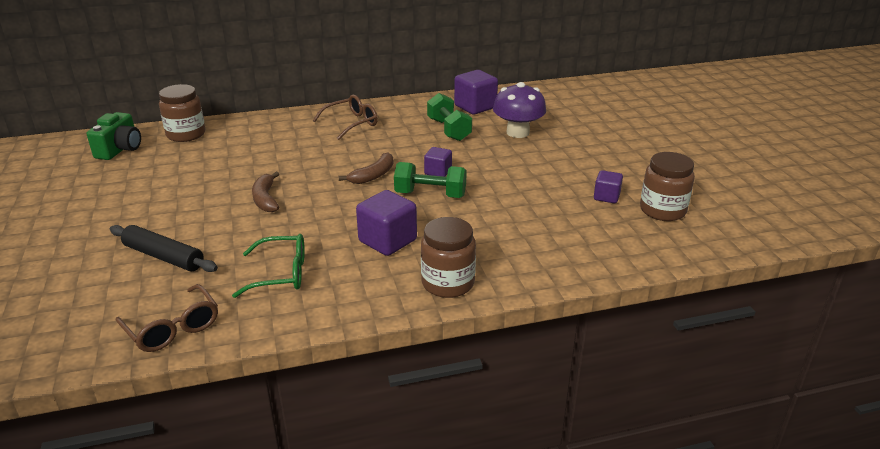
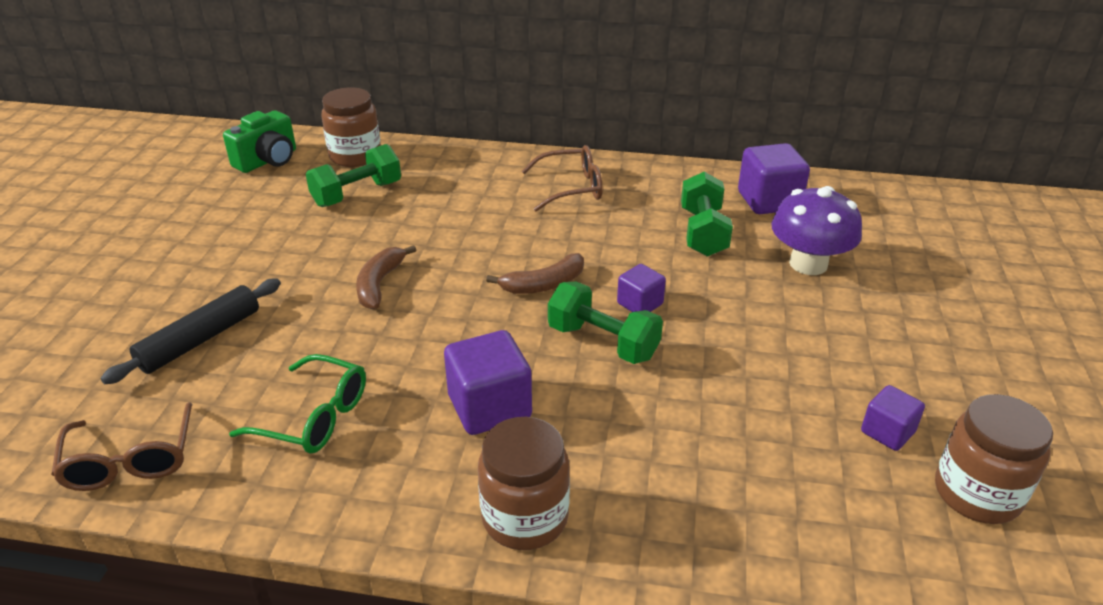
camera: 25 degrees right, 5 degrees up
(163, 256) = (200, 339): black rolling pin -> black rolling pin turned 75 degrees clockwise
(206, 155) = (357, 194): none -> green dumbbell

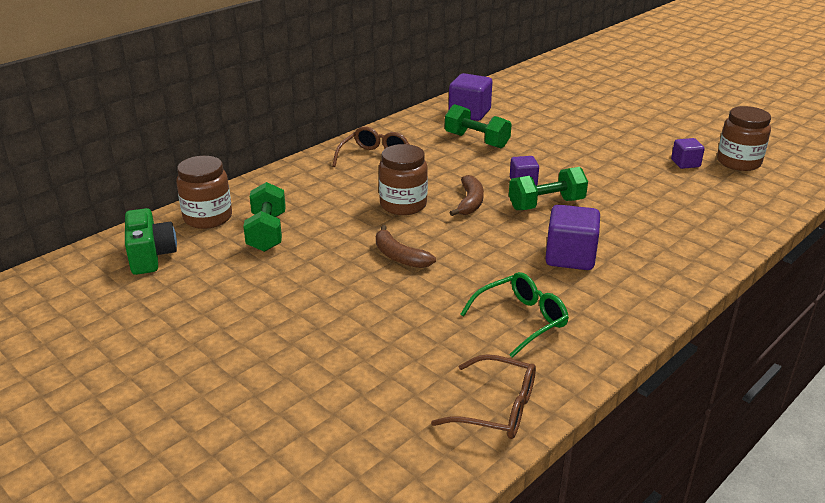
camera: 55 degrees left, 5 degrees down
(200, 339) = (381, 347): black rolling pin -> none
(525, 517) = (670, 275): brown jar -> brown jar (403, 205)
(808, 264) = (540, 127): purple mushroom -> none

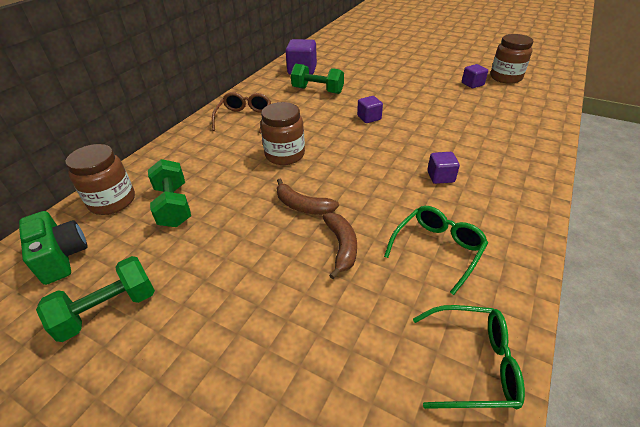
camera: 15 degrees left, 10 degrees up
(470, 202) = (337, 142): brown banana -> brown banana (341, 246)
(497, 408) = (473, 363): brown glasses -> green glasses
(546, 204) = (396, 133): green dumbbell -> green dumbbell (108, 310)
(570, 257) = (440, 177): purple cube -> purple cube, size x0.58

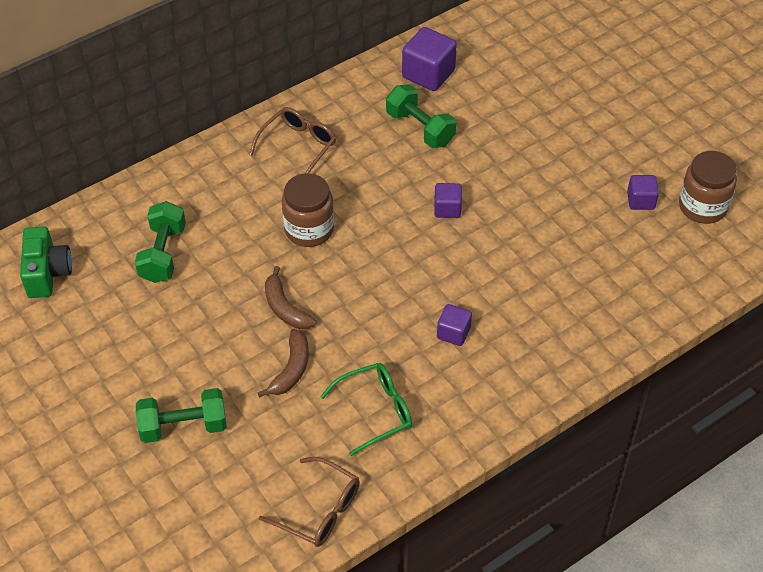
camera: 25 degrees right, 10 degrees up
(108, 310) = (71, 344): green dumbbell -> green dumbbell (183, 426)
(112, 201) = (108, 223): brown jar -> none
(473, 363) = (319, 510): green glasses -> brown glasses

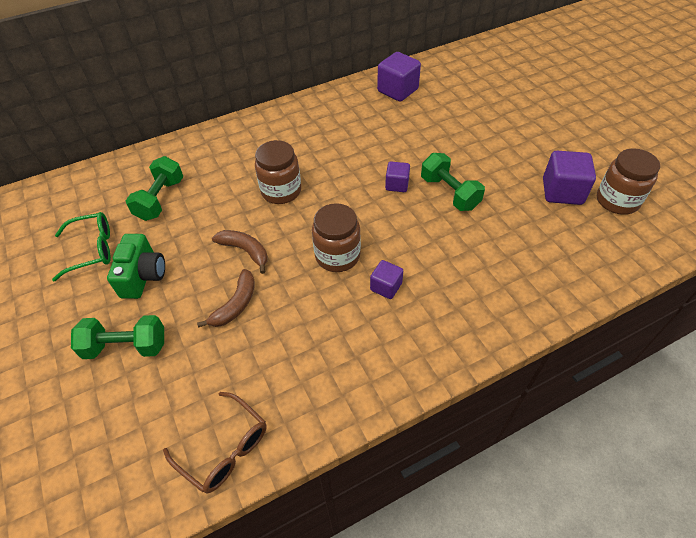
camera: 10 degrees right, 0 degrees up
(47, 273) = (66, 206): green camera -> green camera (143, 276)
(285, 308) = (245, 251): brown banana -> brown banana turned 150 degrees clockwise
(298, 146) = (288, 131): brown glasses -> none
(376, 411) = (302, 352): green glasses -> green glasses (92, 249)
(393, 303) = (337, 256): none -> brown jar
(420, 128) = (385, 125): green dumbbell -> green dumbbell (449, 193)
(640, 201) = (562, 191): purple cube -> purple cube, size x1.71

